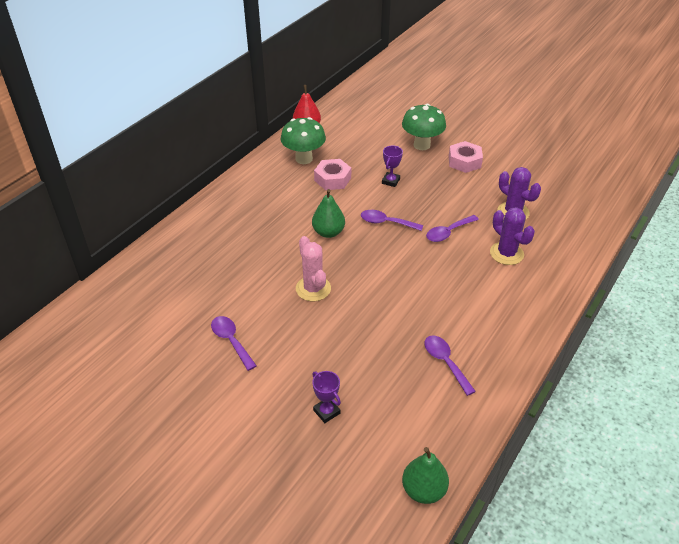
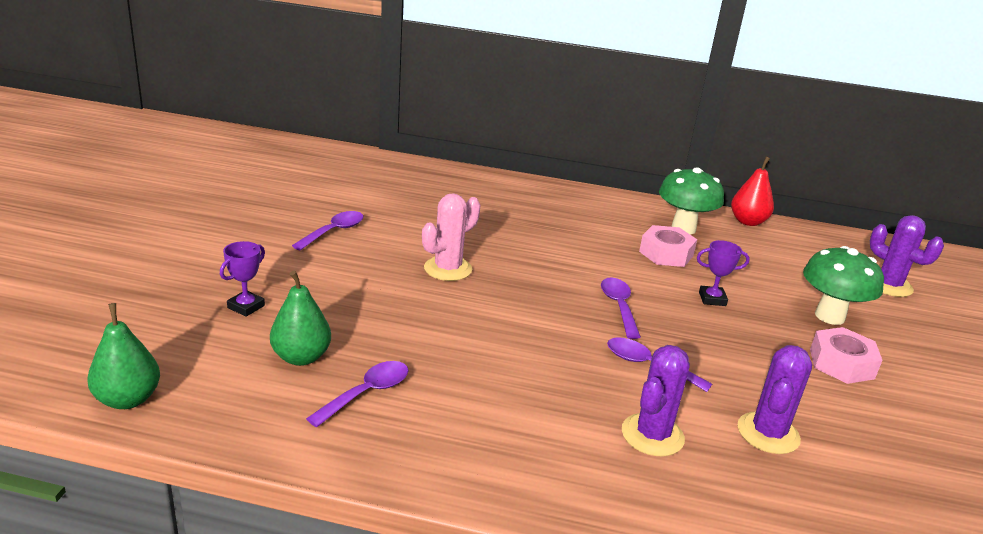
camera: 65 degrees right, 15 degrees down
(328, 232) = (559, 265): green pear -> green pear (301, 357)
(399, 109) = (888, 285): none -> purple cactus

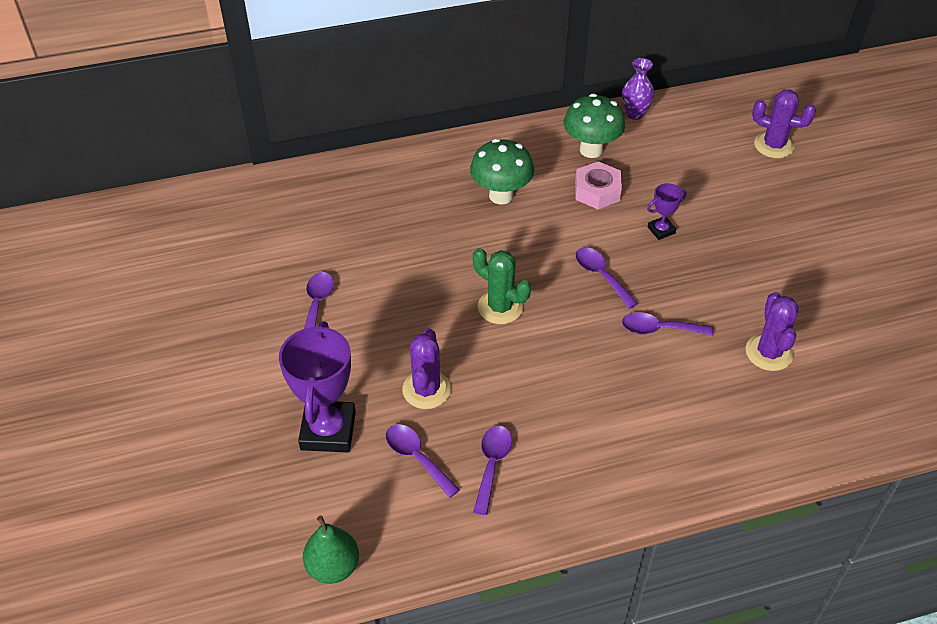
camera: 25 degrees left, 20 degrees up
(246, 307) = (328, 431): purple trophy -> purple trophy, size x2.07
(301, 357) = (417, 458): green pear -> purple spoon
(448, 269) = (445, 301): pink cactus -> none
(495, 290) = (500, 307): none -> green cactus
(652, 435) = (700, 395): purple cactus -> purple cactus (426, 390)
(748, 222) = (634, 114): red pear -> purple vase
(829, 316) = (750, 206): green mushroom -> green mushroom (501, 196)
(841, 364) = (781, 256): pink nut -> none

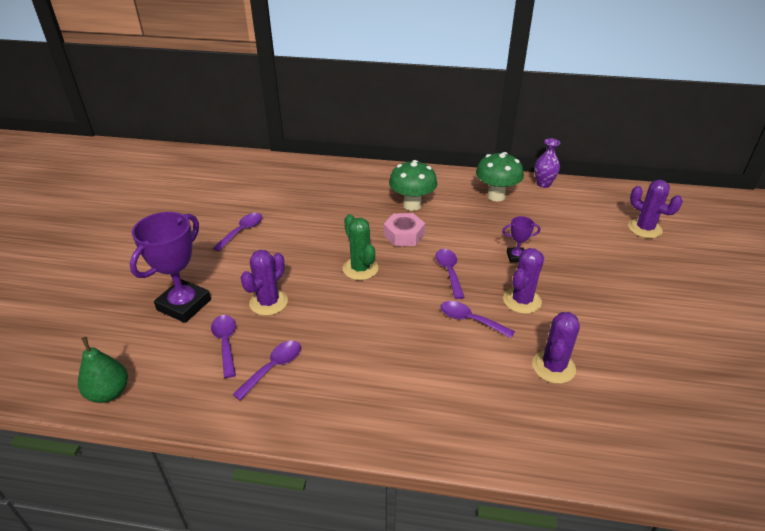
camera: 25 degrees right, 10 degrees down
(597, 191) = (483, 220): pink nut -> pink nut (404, 235)
(697, 285) = (522, 301): none -> purple cactus

